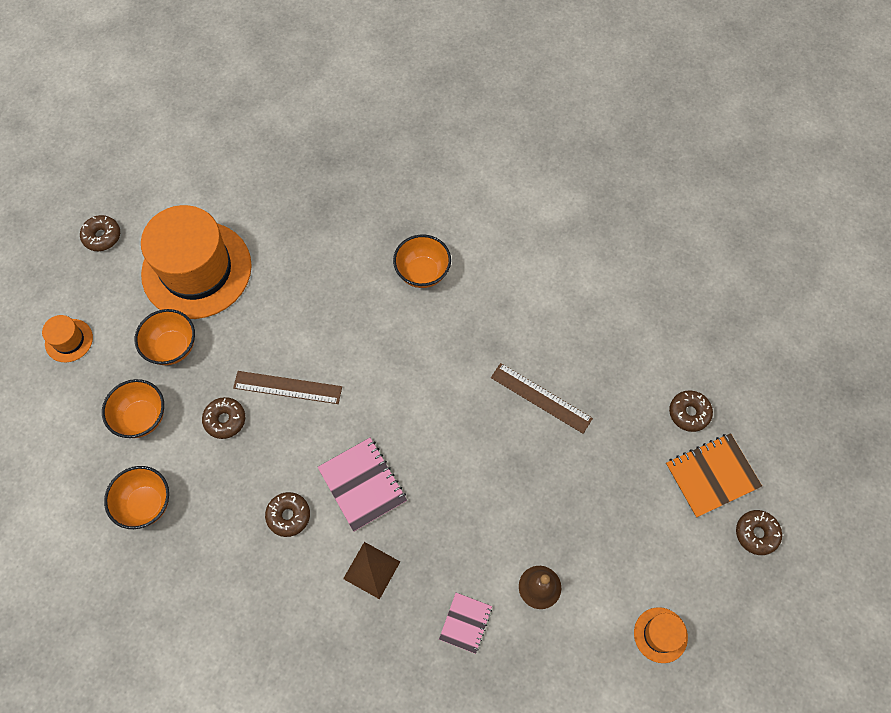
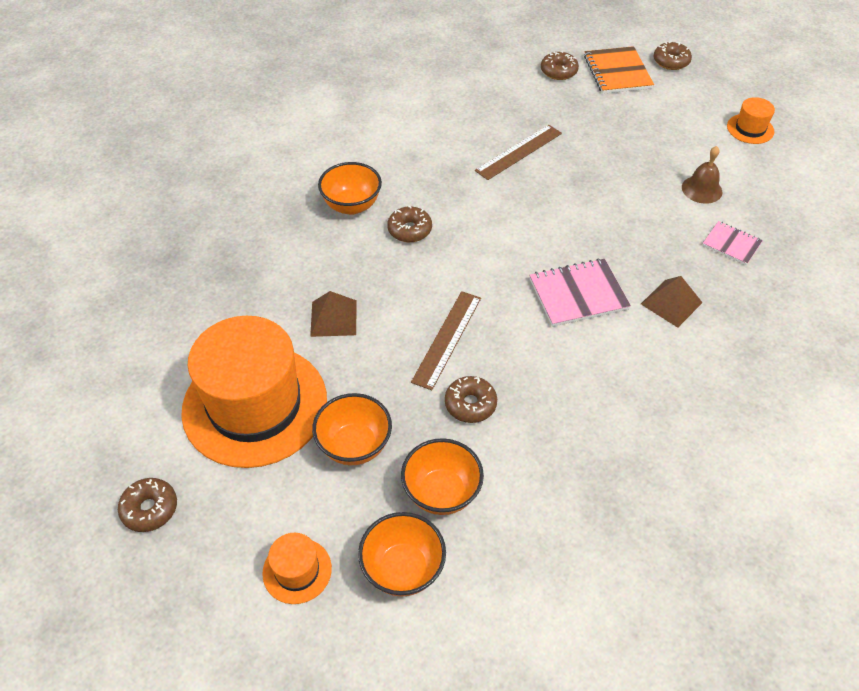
camera: 75 degrees left, 15 degrees down
(146, 504) = (559, 503): orange bowl -> orange bowl (403, 569)
(288, 516) = (601, 362): brown donut -> brown donut (409, 230)
(291, 297) = (333, 318): none -> brown pyramid

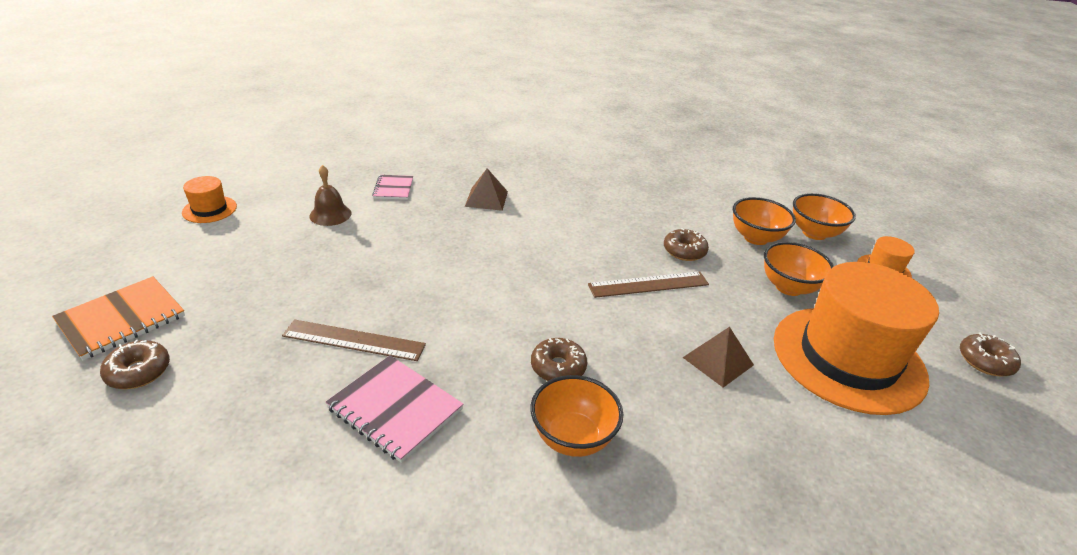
camera: 130 degrees left, 15 degrees down
(578, 294) = (525, 239): pink notebook -> pink notebook (395, 409)
(671, 61) = (78, 285): brown donut -> none

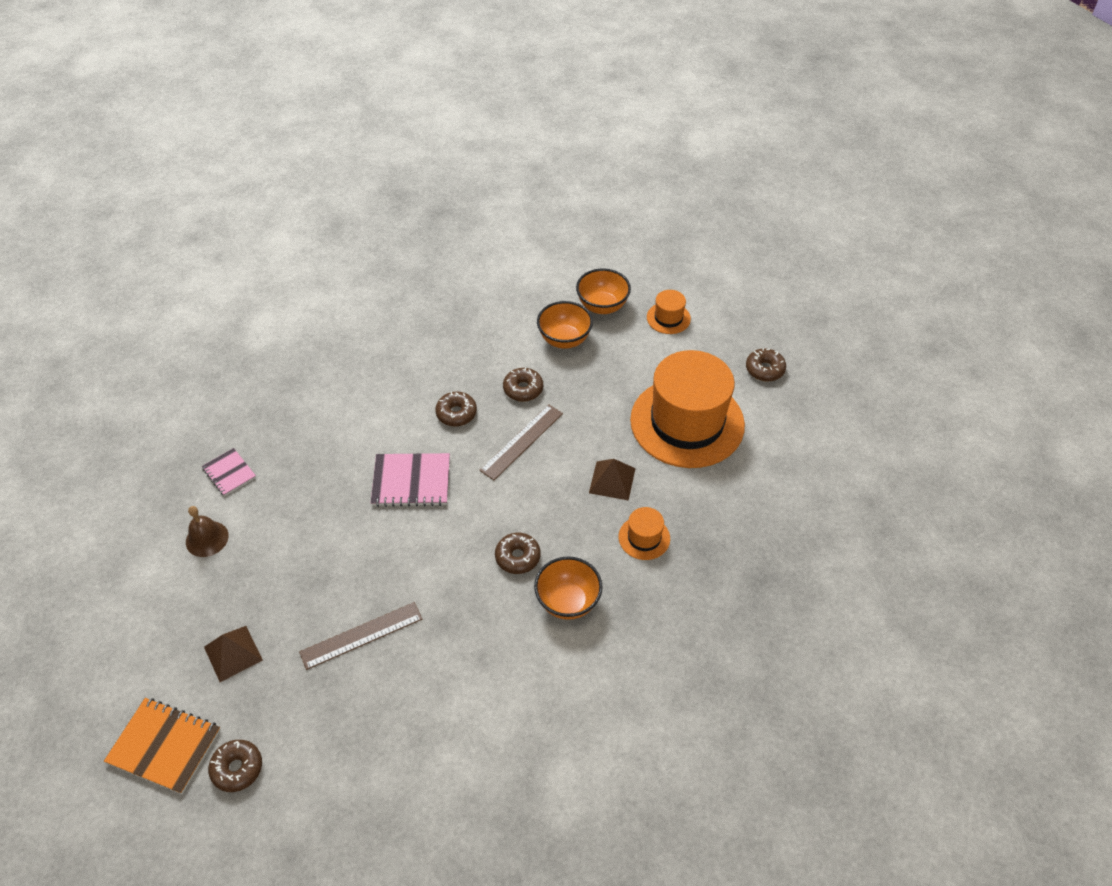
camera: 35 degrees left, 15 degrees up
(122, 319) = (164, 746): orange notebook -> orange notebook turned 75 degrees counterclockwise
(209, 209) = (89, 607): orange hat -> orange hat (644, 537)
(395, 409) = (443, 662): pink notebook -> pink notebook (411, 481)
(486, 198) = (322, 431): brown pyramid -> brown pyramid (233, 653)
(606, 238) = (456, 413): none -> brown donut
(788, 287) = (616, 379): orange bowl -> none

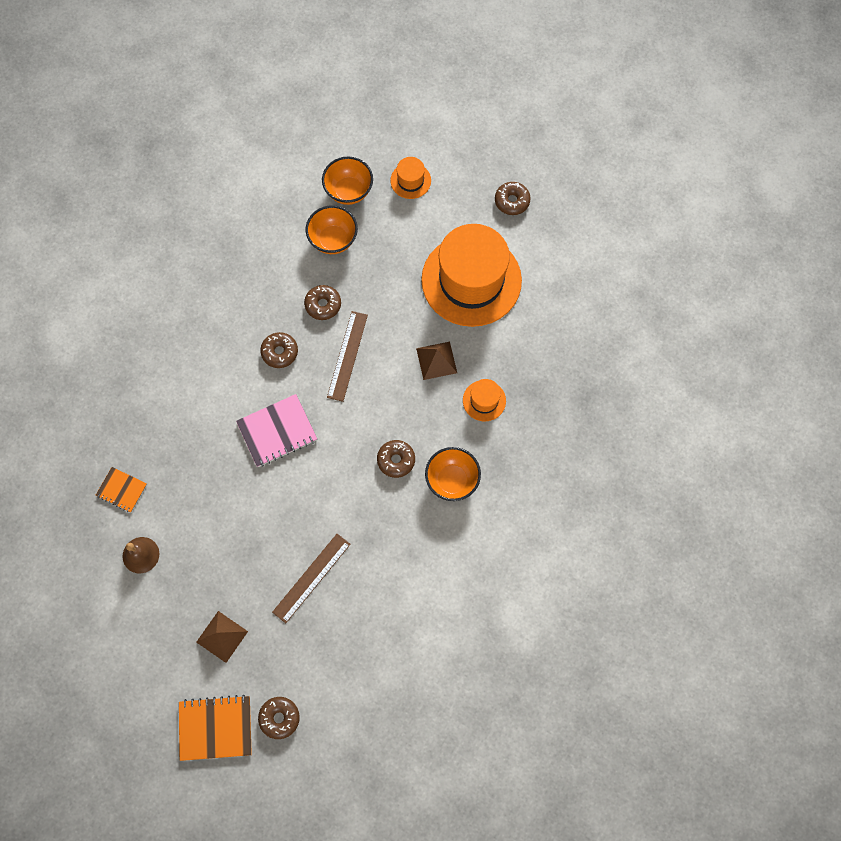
camera: 25 degrees left, 20 degrees up
(229, 473) = (122, 490): pink notebook -> orange notebook

